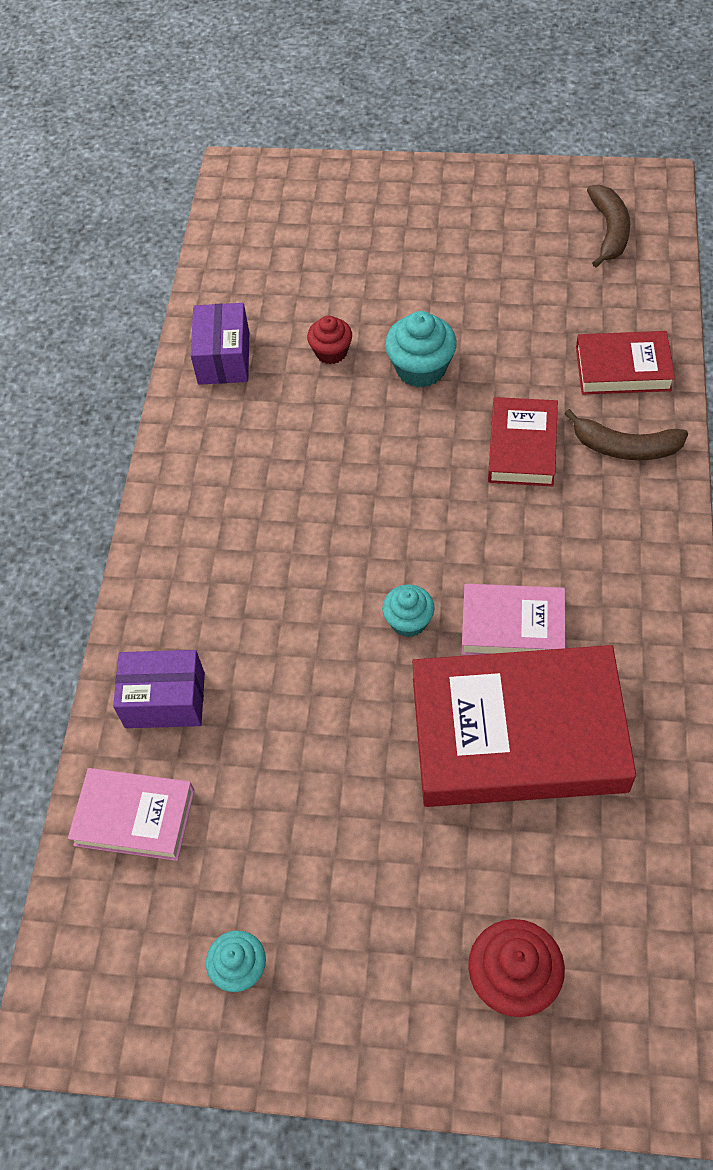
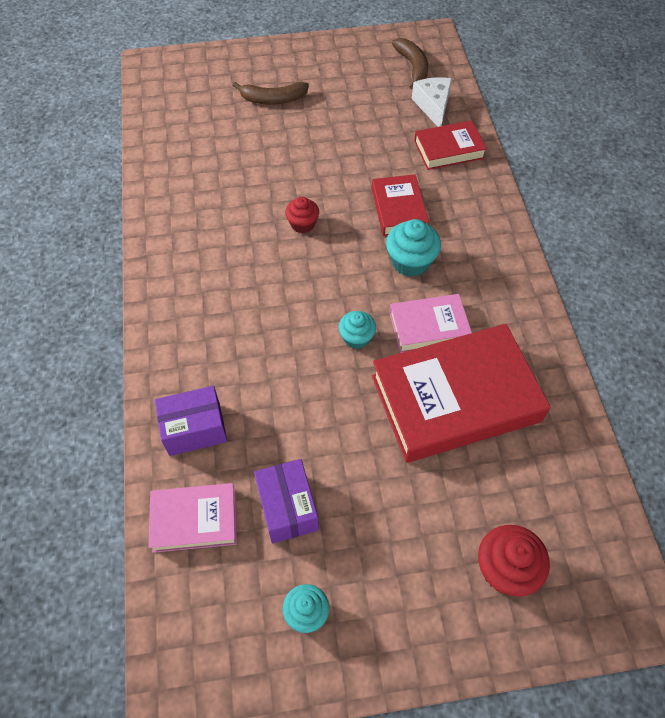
camera: 20 degrees left, 0 degrees up
(224, 358) = (173, 185): purple box -> purple box (287, 507)
(331, 352) = (249, 169): red cupcake -> red cupcake (302, 224)
(421, 368) = (314, 170): turquoise cupcake -> turquoise cupcake (410, 262)
(621, 297) = (433, 106): none -> white cheese
(624, 447) = (466, 198): brown banana -> brown banana (273, 99)

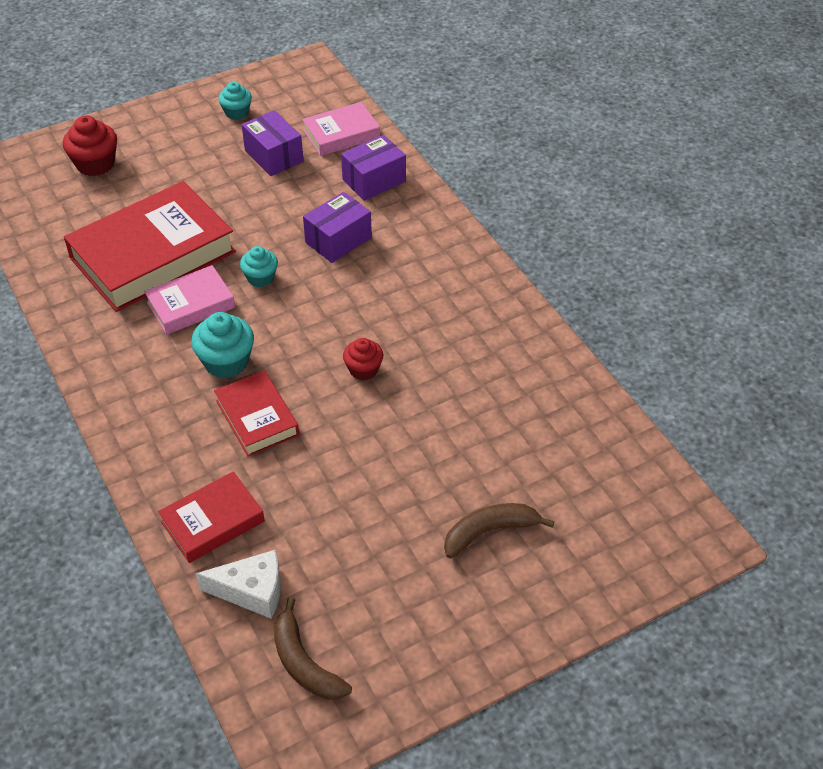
camera: 160 degrees right, 10 degrees down
(267, 359) = (338, 240): none -> purple box
(433, 106) = (252, 591): white cheese -> white cheese turned 60 degrees counterclockwise

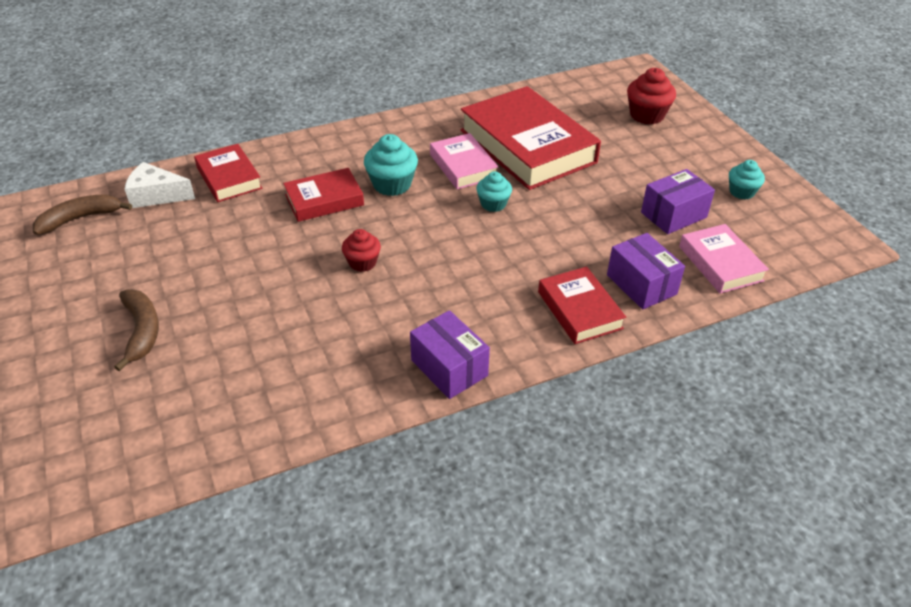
camera: 95 degrees right, 5 degrees down
(252, 591) = (157, 195): white cheese -> white cheese turned 90 degrees clockwise
(338, 240) = (544, 254): purple box -> purple box (449, 368)
(411, 218) = (579, 310): none -> red book

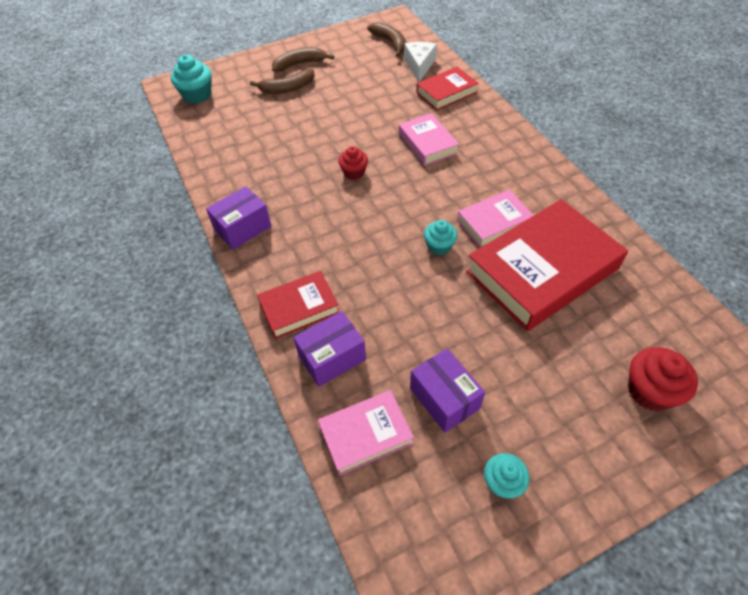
camera: 90 degrees right, 10 degrees up
(79, 317) = (300, 64): none -> brown banana
(324, 200) = (427, 143): red book -> pink book
(392, 184) = (455, 179): turquoise cupcake -> turquoise cupcake (197, 95)

